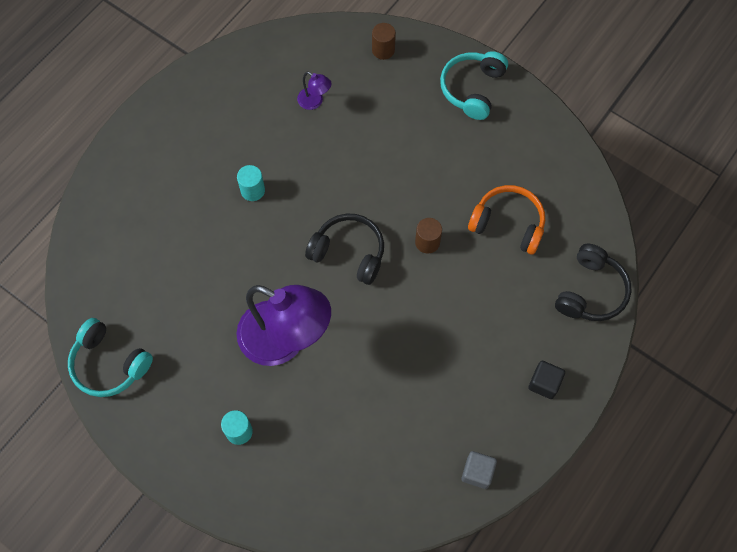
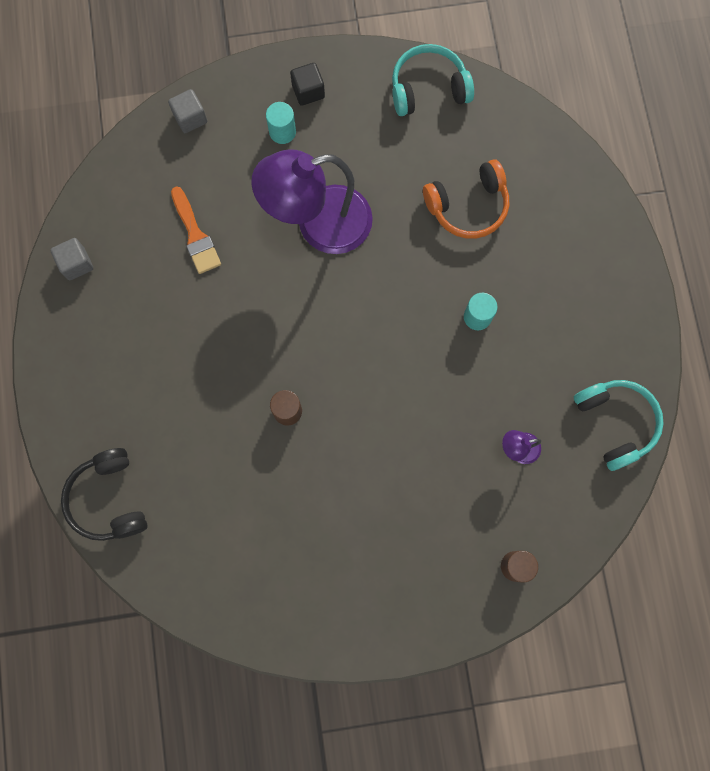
camera: 135 degrees right, 10 degrees up
(291, 508) = (190, 118): none -> grey cube
(349, 252) = (343, 340): black headphones -> none
(374, 413) = (195, 235): none -> orange brush
(472, 89) = (393, 606): turquoise headphones -> turquoise headphones (615, 423)
(508, 224) = (234, 495): orange headphones -> orange headphones (468, 206)
(544, 383) = (82, 380): black cube -> black cube (308, 91)

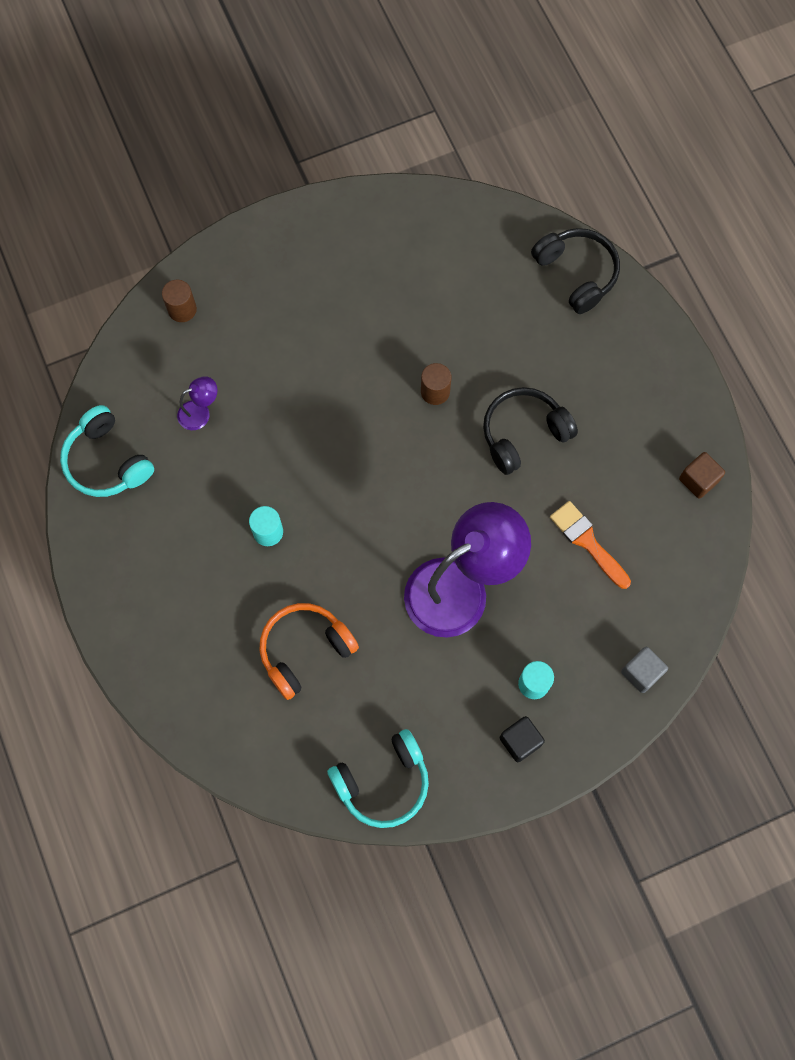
camera: 165 degrees right, 5 degrees down
(76, 264) = (698, 480): grey cube -> brown cube
(218, 348) = (523, 434): none -> black headphones

